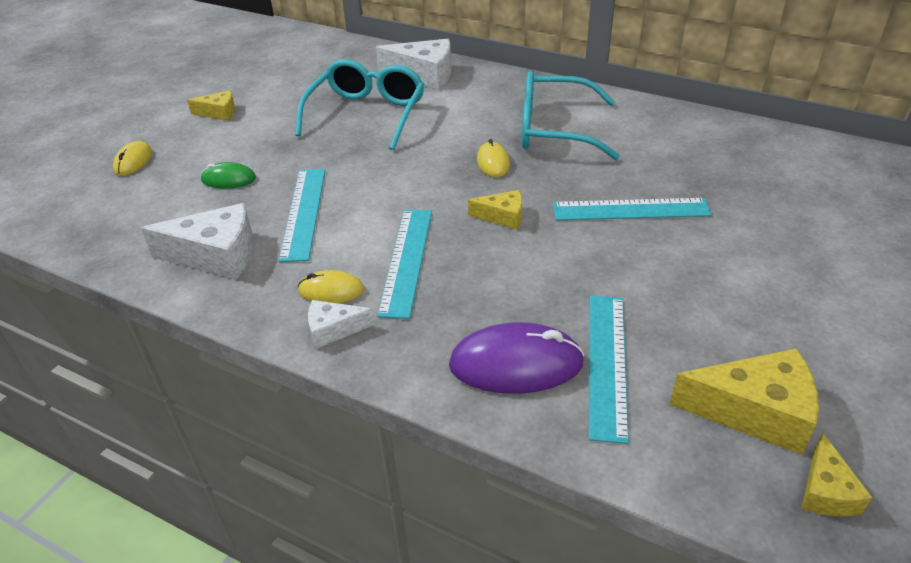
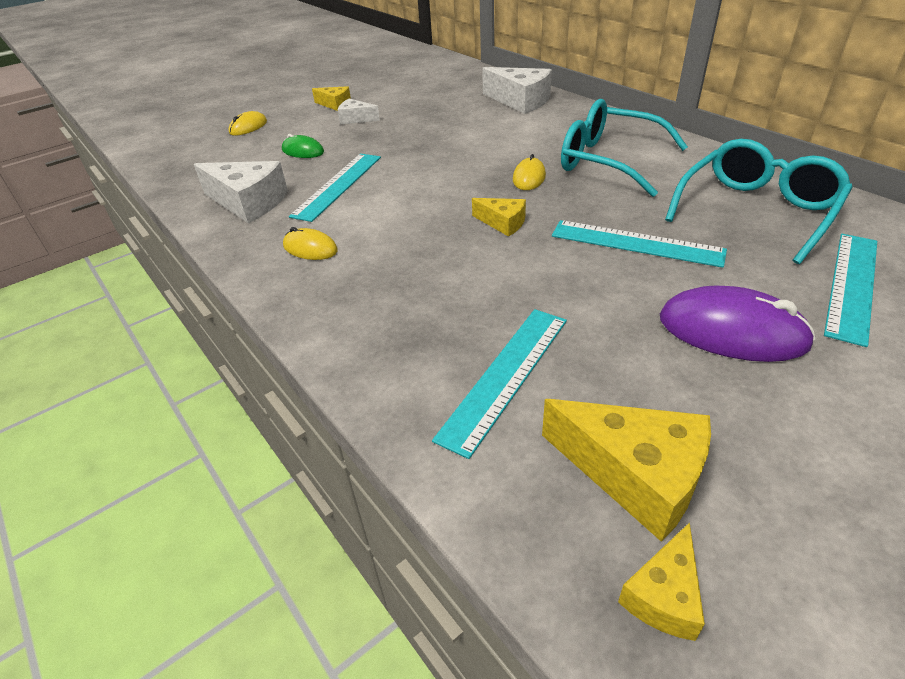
camera: 25 degrees right, 0 degrees up
(333, 330) = (287, 279): white cheese -> white cheese (356, 119)
(366, 115) = (447, 123): turquoise glasses -> turquoise glasses (756, 211)
(406, 260) = (390, 239): turquoise ruler -> turquoise ruler (852, 285)
(516, 364) = (417, 350): purple mouse -> purple mouse (732, 331)

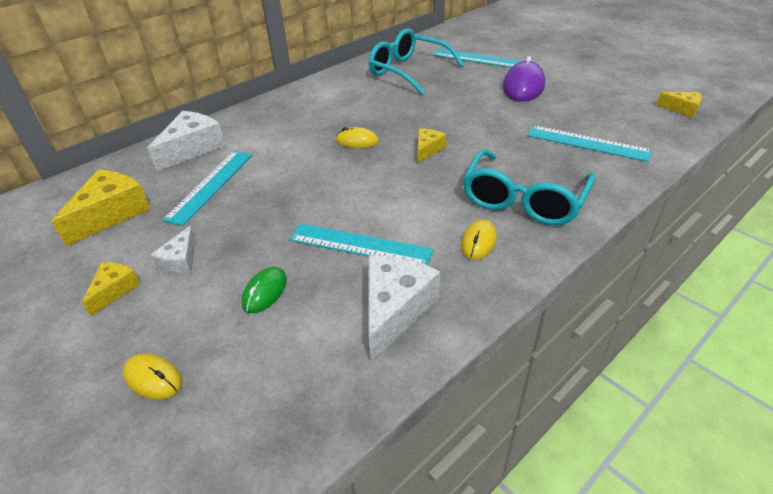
camera: 95 degrees left, 0 degrees up
(609, 161) = (335, 110): turquoise glasses -> turquoise glasses (523, 199)
(635, 475) = (630, 112): yellow cheese -> yellow cheese (111, 214)
(636, 243) = (448, 105): turquoise ruler -> turquoise ruler (210, 185)

